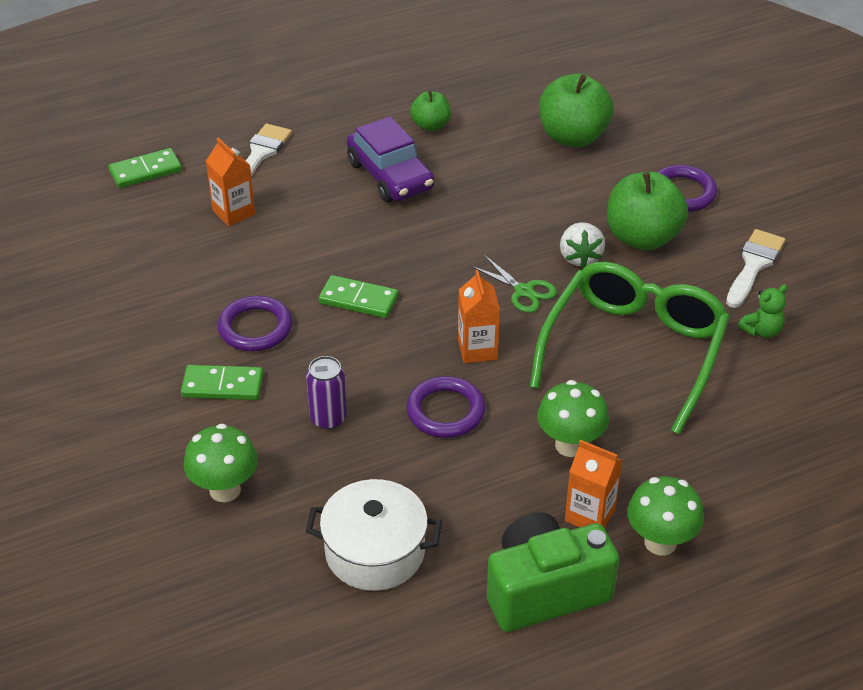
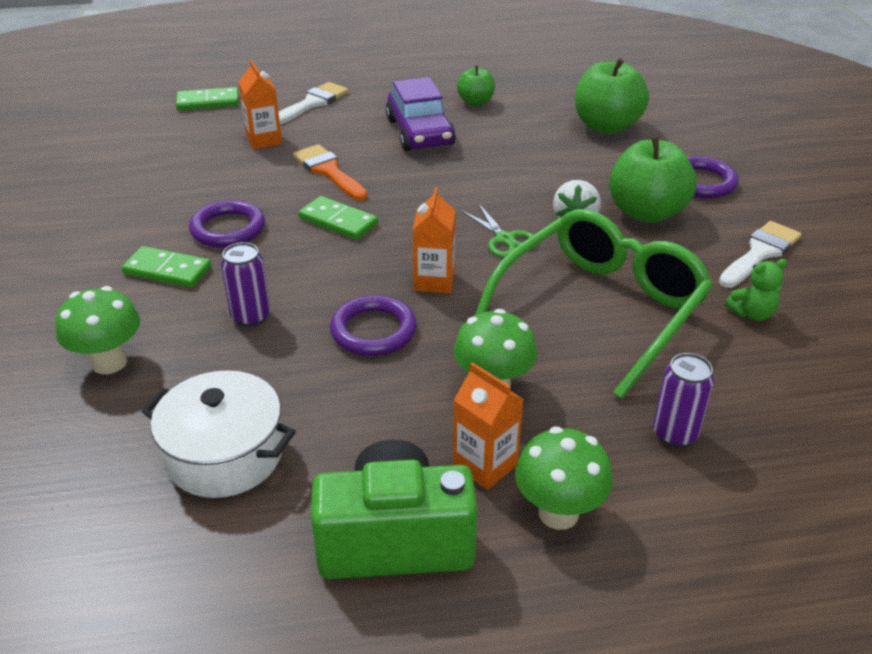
camera: 15 degrees right, 5 degrees down
(320, 241) = (328, 171): none -> orange brush
(728, 457) = (675, 434): none -> purple can

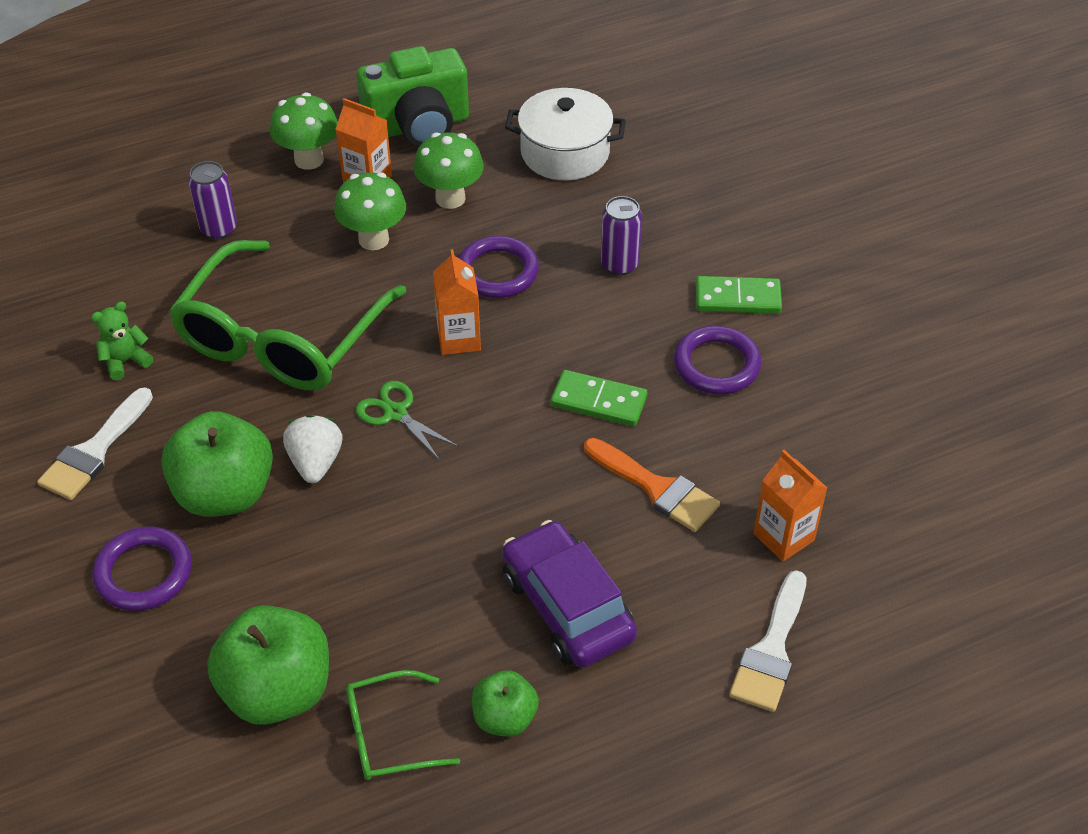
camera: 165 degrees right, 10 degrees up
(109, 362) = (710, 200): green mushroom -> green mushroom (450, 198)
(208, 102) = (935, 616): green domino -> none
(543, 105) = (388, 735): none -> green glasses

